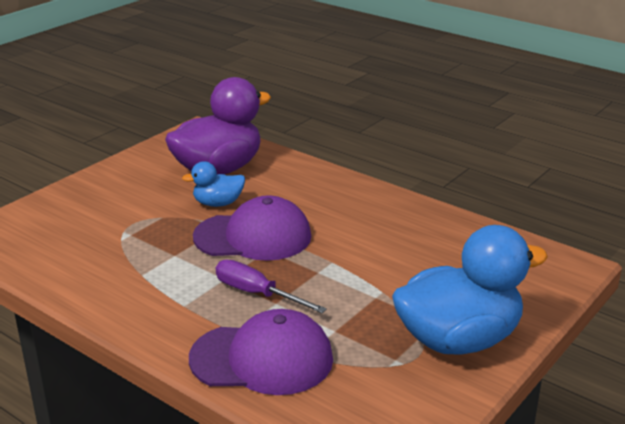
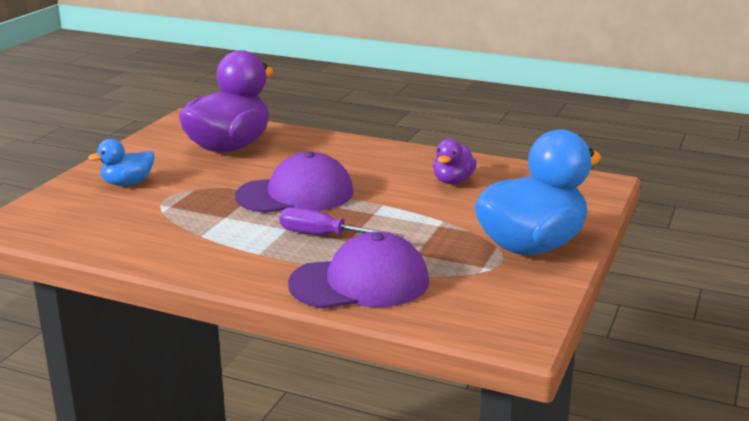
camera: 15 degrees left, 5 degrees down
(218, 203) = (244, 173): blue duck -> blue duck (127, 183)
(416, 242) = (453, 181): none -> purple duck

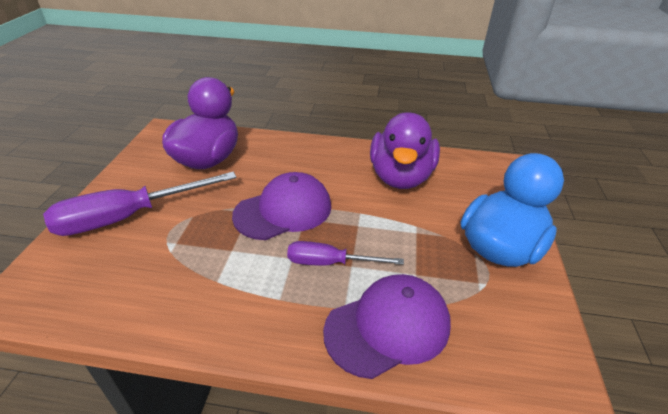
camera: 15 degrees left, 15 degrees up
(127, 183) = (128, 217): blue duck -> purple screwdriver
(453, 181) = (400, 177): purple duck -> purple duck, size x2.05

